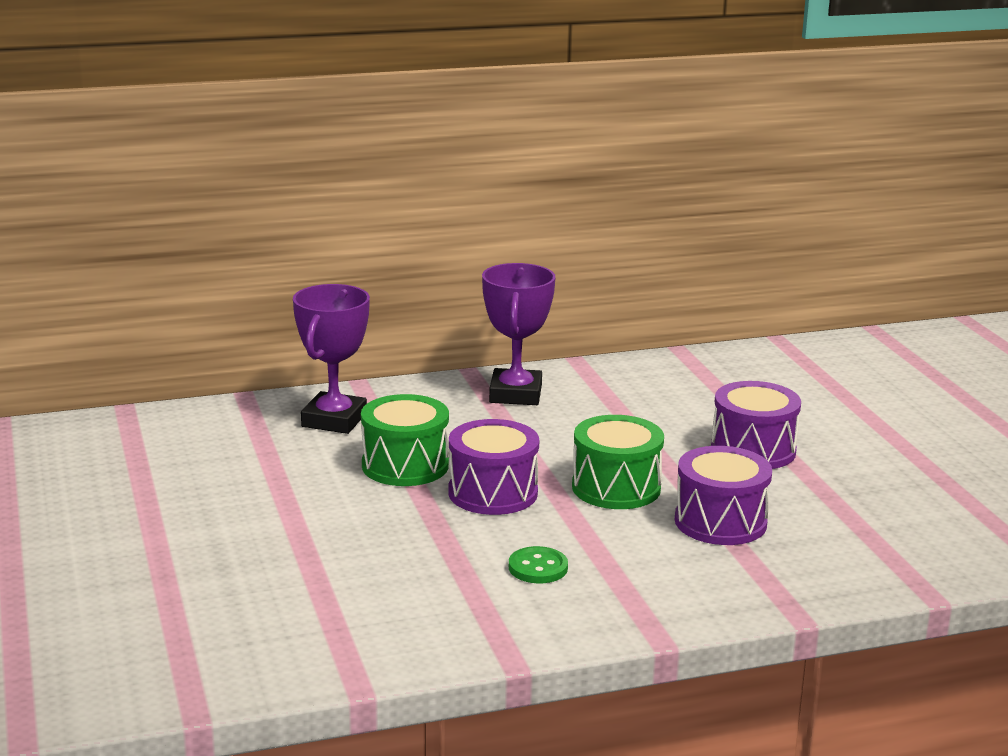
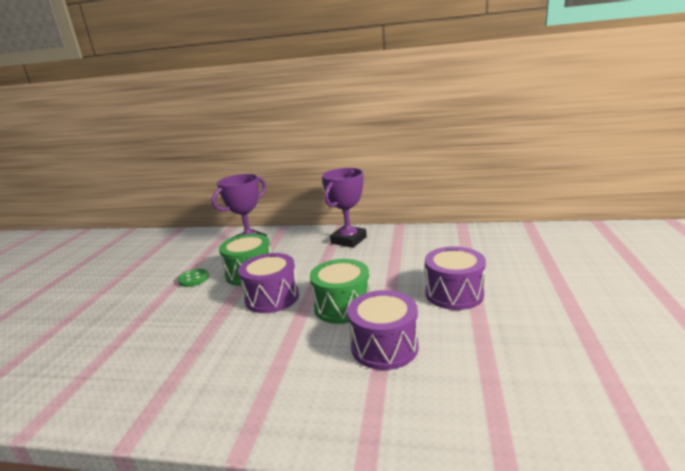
camera: 30 degrees right, 0 degrees up
(538, 568) = (235, 358): green button -> green button (193, 279)

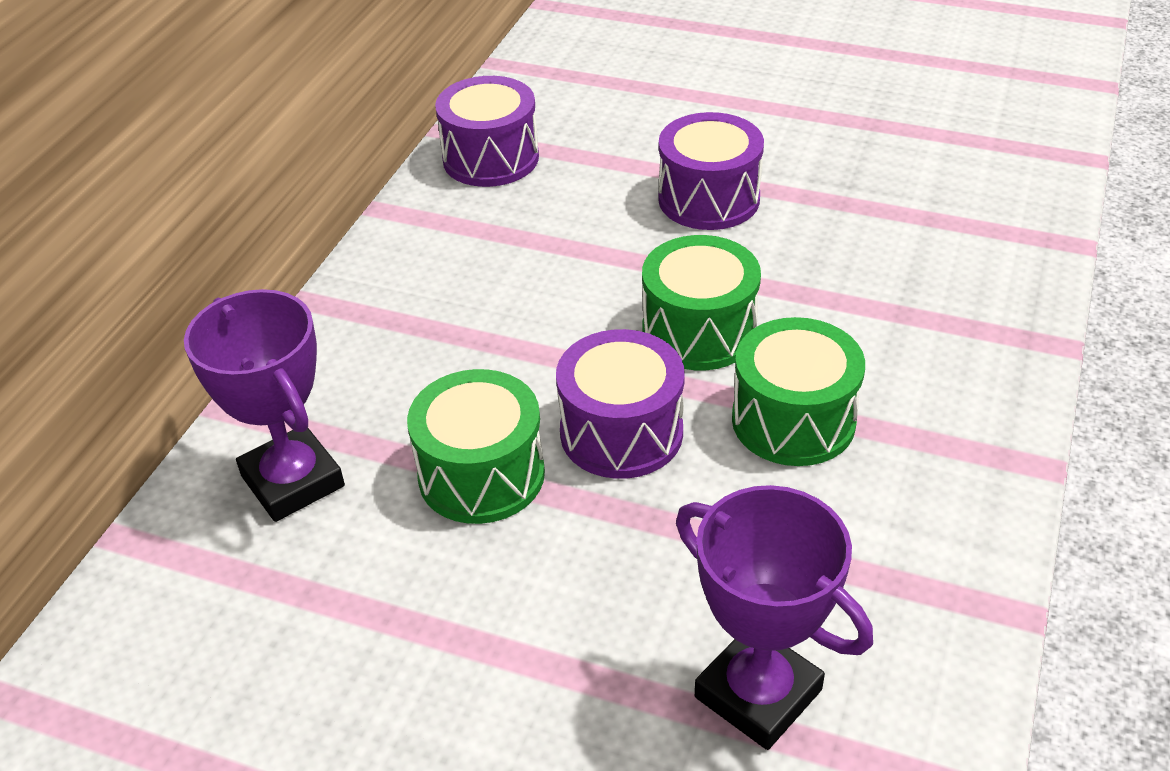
camera: 80 degrees left, 20 degrees up
(193, 279) = (450, 595): green button -> none
(280, 343) = (793, 420): none -> green drum
(348, 240) = (406, 294): purple trophy -> purple trophy (758, 693)
(384, 346) = (836, 297): purple drum -> purple drum (491, 158)

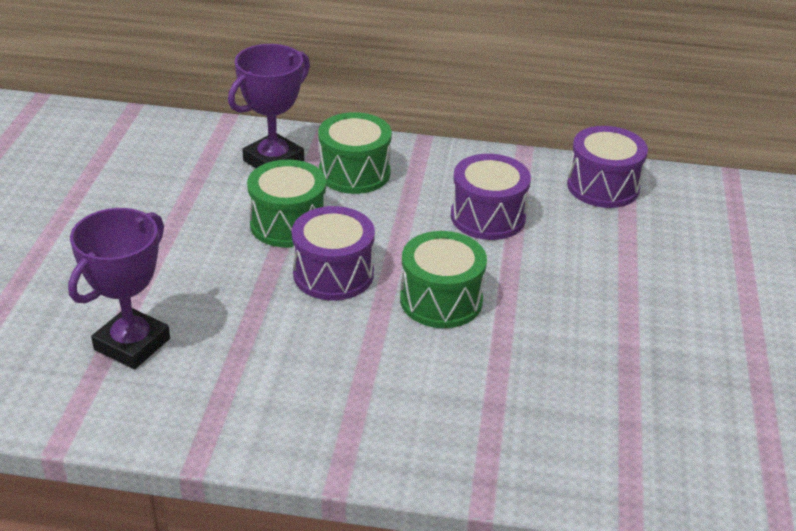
camera: 75 degrees right, 5 degrees down
(709, 199) = (600, 294): purple drum -> purple drum (488, 217)
(793, 420) = (360, 350): green drum -> green drum (354, 173)

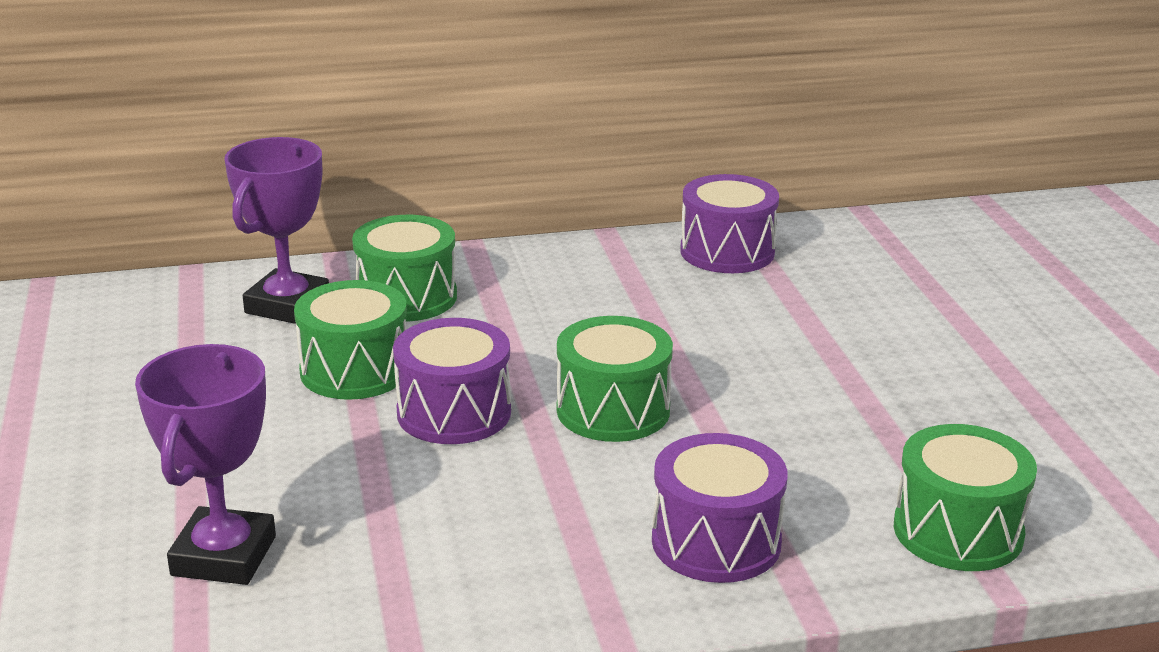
camera: 20 degrees left, 10 degrees down
(488, 217) = (610, 310): purple drum -> purple drum (716, 542)
(628, 468) = (958, 531): none -> green drum

